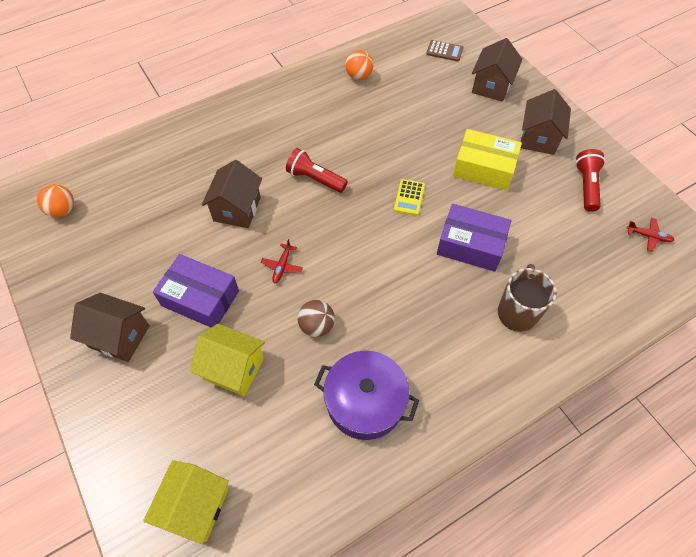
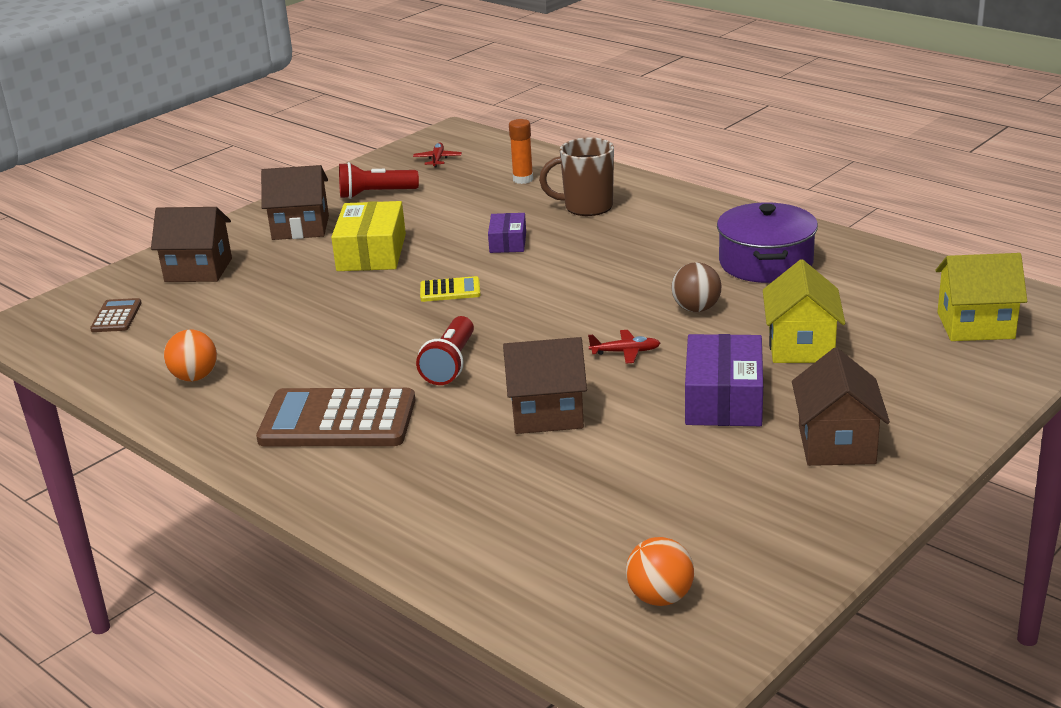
camera: 105 degrees left, 30 degrees down
(283, 124) = (338, 420): none -> brown calculator
(470, 245) = (508, 242): purple box -> purple box, size x0.58
(588, 284) = (523, 179): none -> orange glue stick

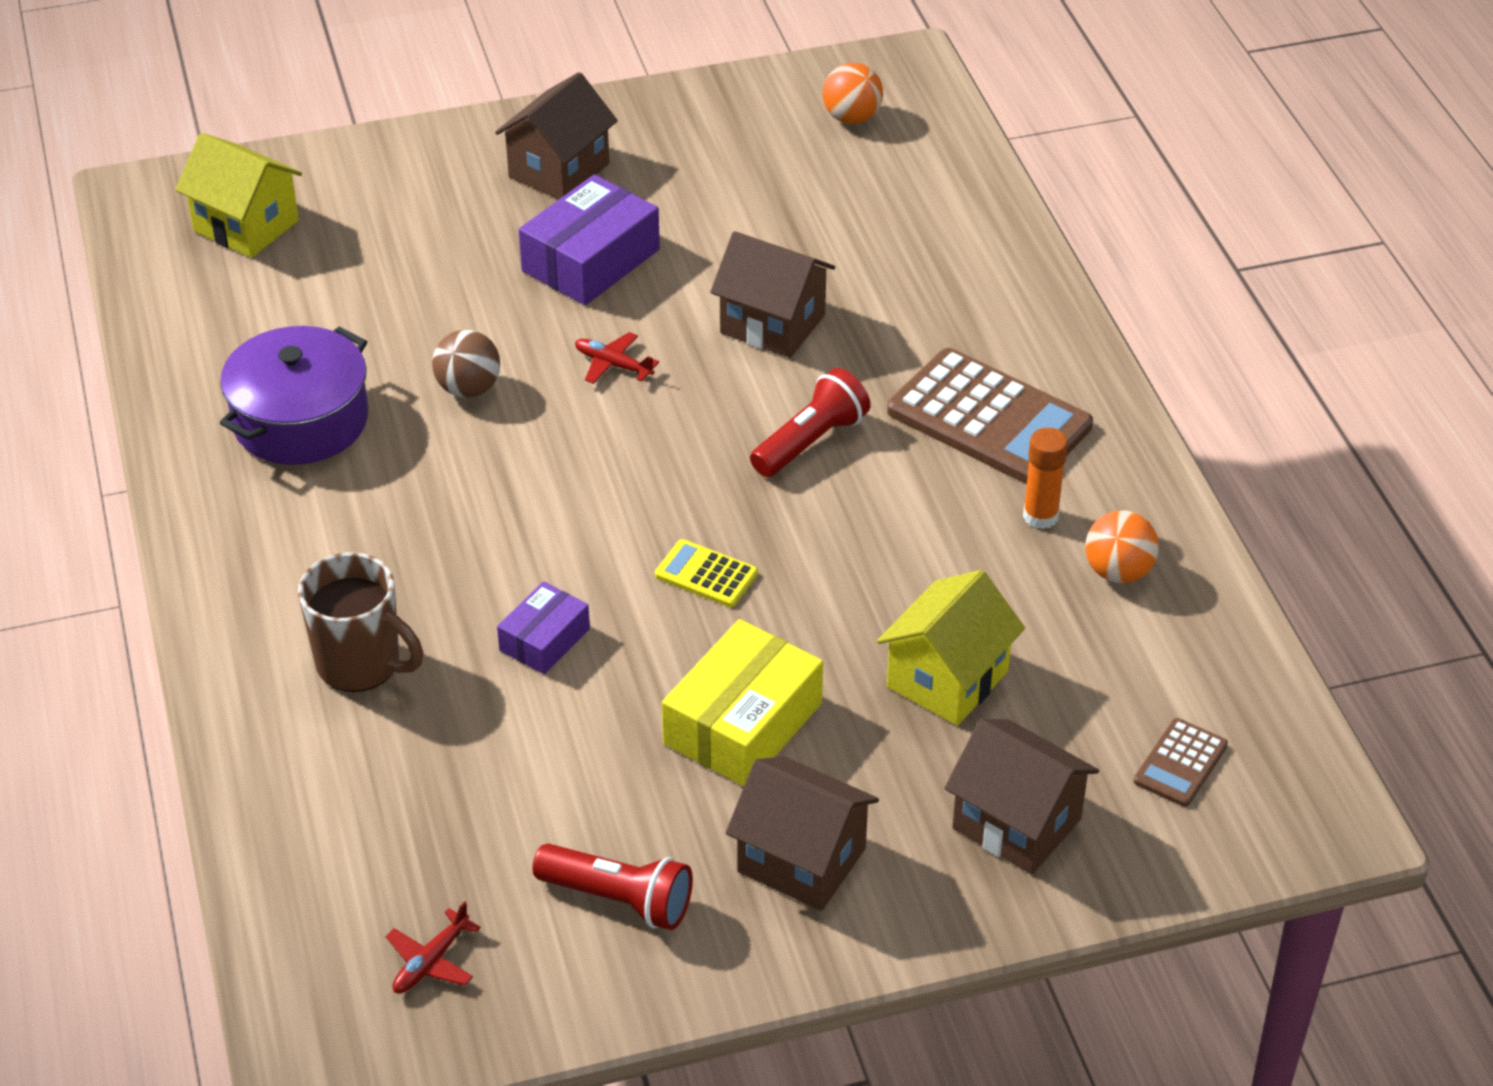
camera: 150 degrees left, 15 degrees up
(523, 179) = (366, 801): orange glue stick -> orange glue stick (1040, 516)
(801, 347) = (438, 284): yellow house -> yellow house (947, 679)

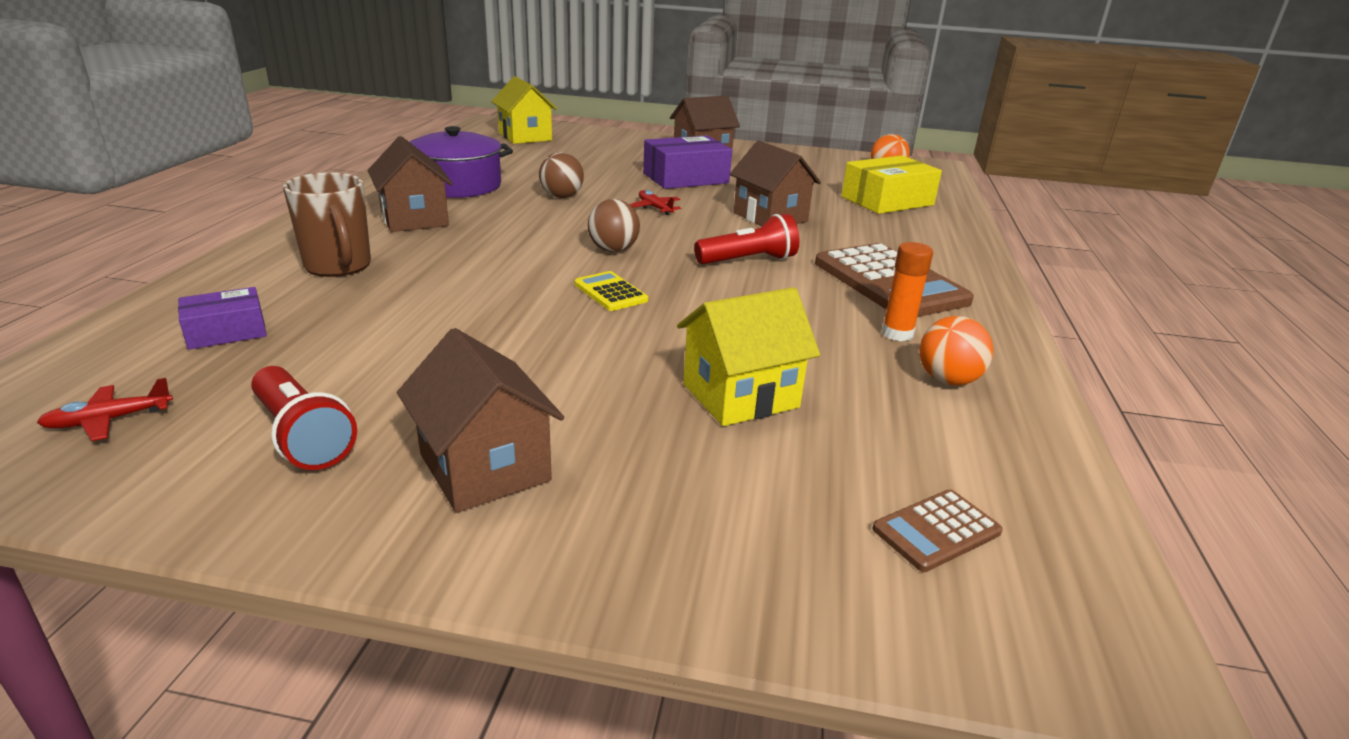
camera: 25 degrees right, 15 degrees down
(544, 639) = (464, 288): purple box -> purple box (226, 332)
(641, 489) = (613, 250): none -> brown ball
(742, 723) = (544, 368): yellow box -> yellow box (887, 201)
(1017, 823) = (718, 517): brown house -> brown house (414, 219)

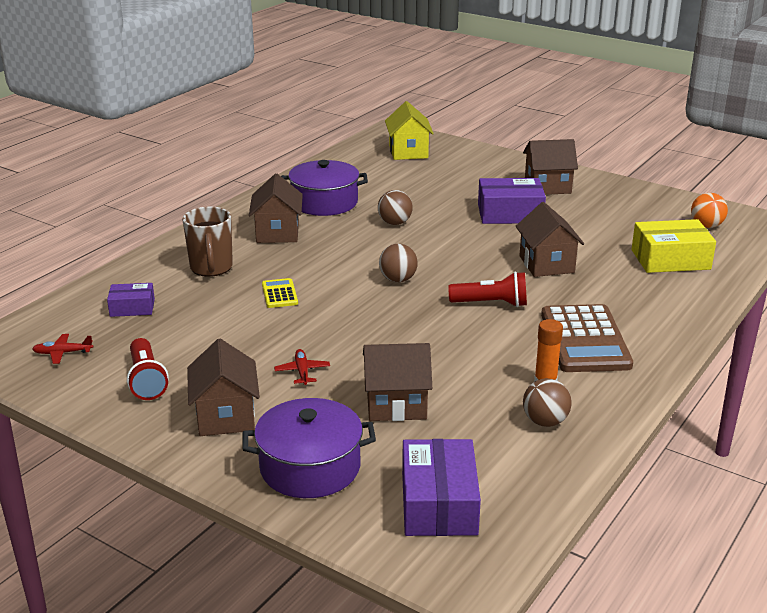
camera: 25 degrees right, 0 degrees up
(610, 292) = (370, 315): yellow calculator -> yellow calculator (279, 294)
(655, 208) = (459, 243): red plane -> red plane (302, 372)
(690, 521) = (310, 467): none -> purple pot
(740, 396) = (396, 404): yellow house -> brown house
(936, 531) = (439, 503): brown calculator -> purple box
(948, 380) = (545, 421): orange ball -> brown ball

